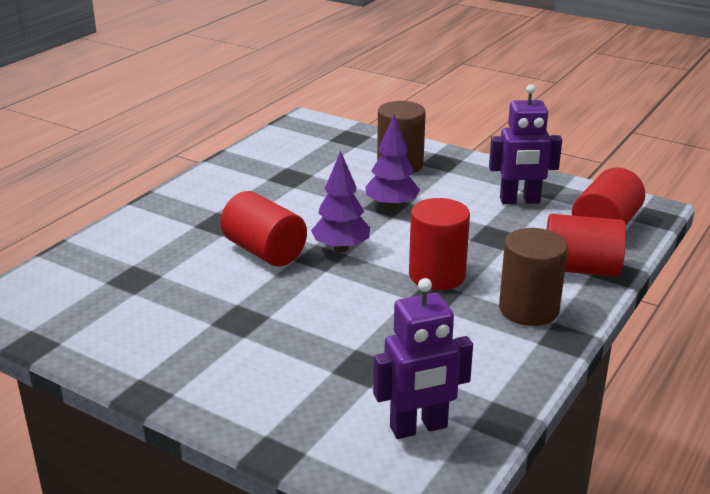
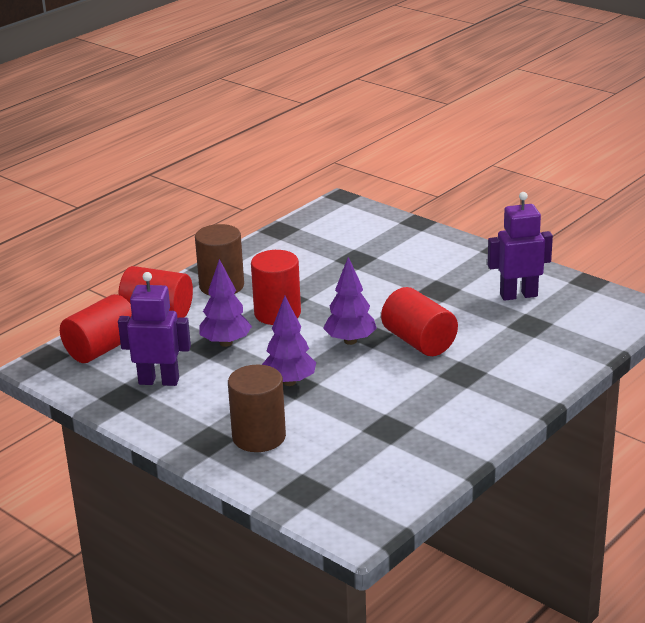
camera: 170 degrees left, 0 degrees up
(419, 428) = (331, 229): purple robot -> purple robot (518, 295)
(477, 239) = (226, 343): none -> purple tree

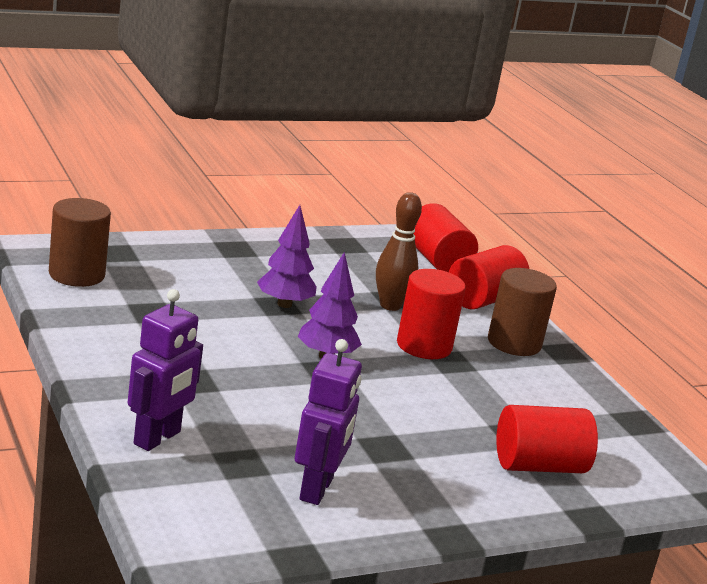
camera: 110 degrees right, 5 degrees down
(159, 381) = (353, 262): purple robot -> purple robot (157, 438)
(226, 343) = (390, 305): purple tree -> brown bowling pin
(259, 437) = (213, 264): brown cylinder -> brown cylinder (76, 275)
(419, 342) = (282, 386): red cylinder -> red cylinder (539, 466)

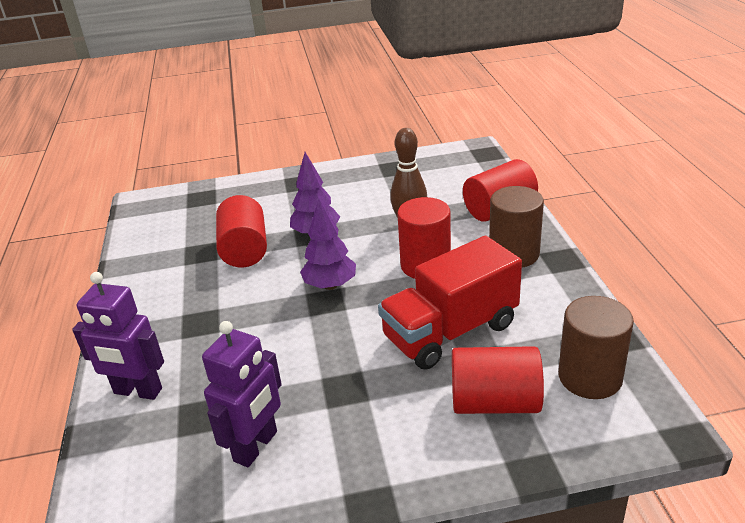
camera: 20 degrees right, 10 degrees up
(76, 275) = (158, 223): brown cylinder -> brown cylinder (590, 377)
(157, 438) = (137, 391): purple robot -> purple robot turned 60 degrees clockwise
(437, 261) = (469, 174): red cylinder -> red cylinder (245, 250)
(474, 407) = (450, 332): none -> red truck

